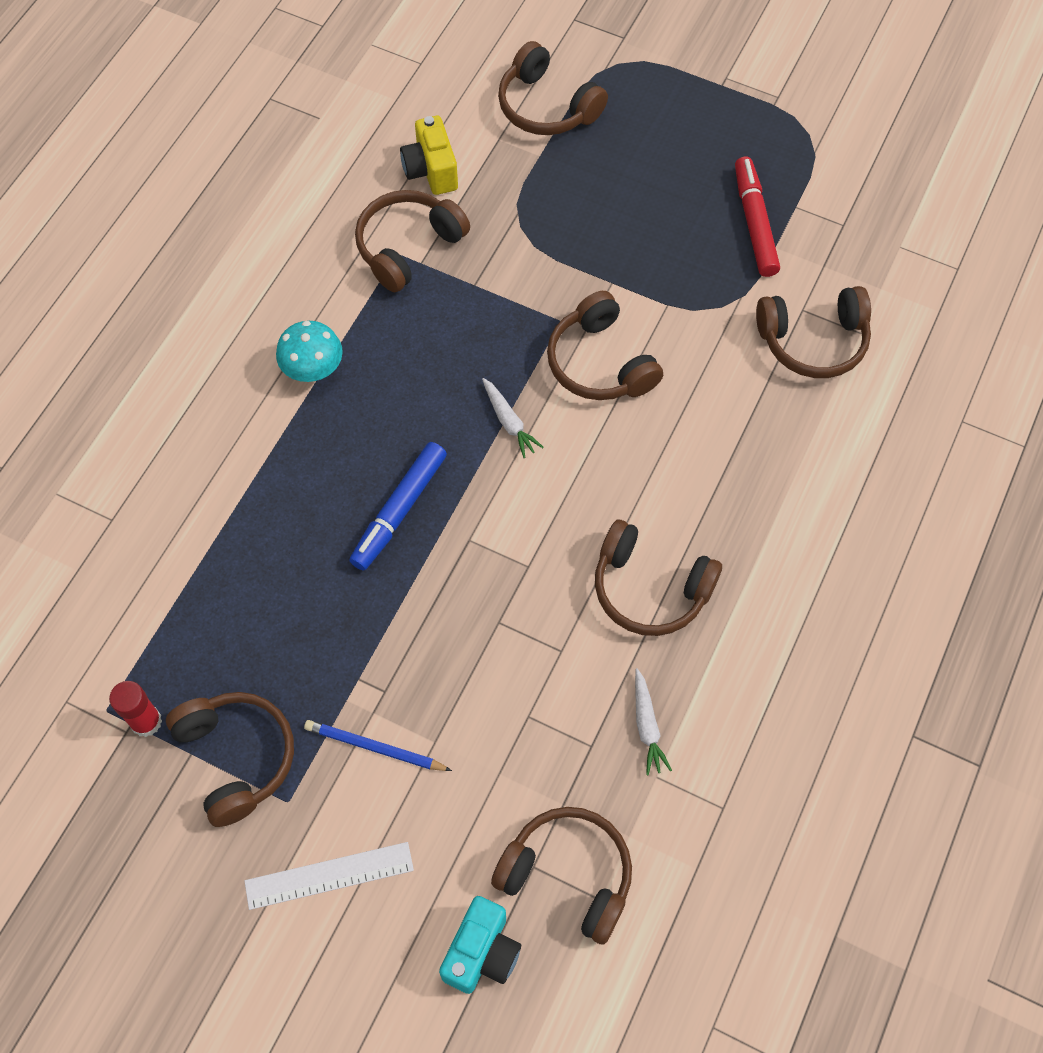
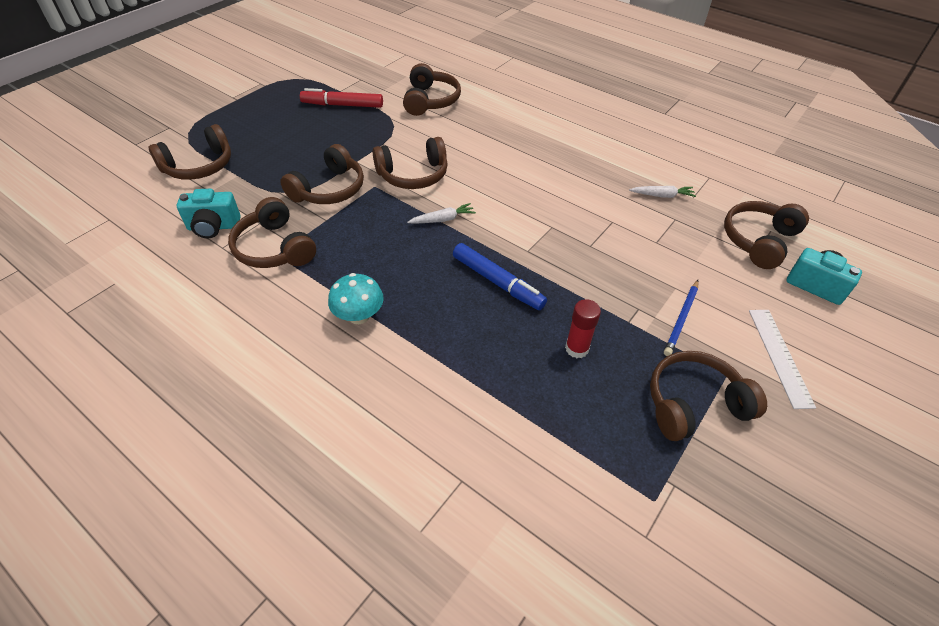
camera: 80 degrees left, 15 degrees down
(146, 722) = (665, 467): red glue stick -> red glue stick (576, 348)
(431, 170) = (213, 227): yellow camera -> turquoise camera
(650, 588) = (574, 180): brown headphones -> brown headphones (329, 189)

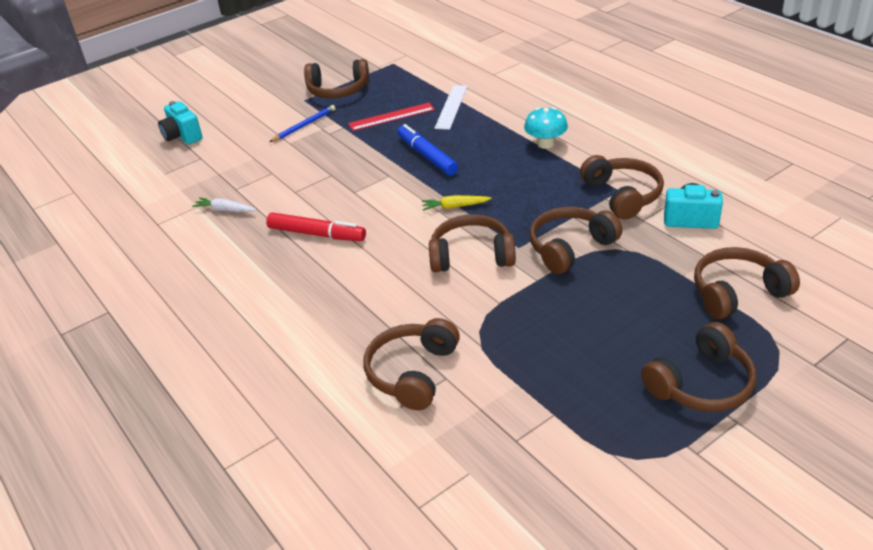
camera: 160 degrees left, 10 degrees down
(342, 105) = (550, 379): red marker -> red marker (317, 234)
(443, 219) = (455, 207): white carrot -> yellow carrot
(576, 348) = (391, 117): red glue stick -> red ruler
(759, 241) = (185, 166): brown headphones -> brown headphones (701, 383)
(779, 356) = (260, 105): white ruler -> white ruler (451, 107)

